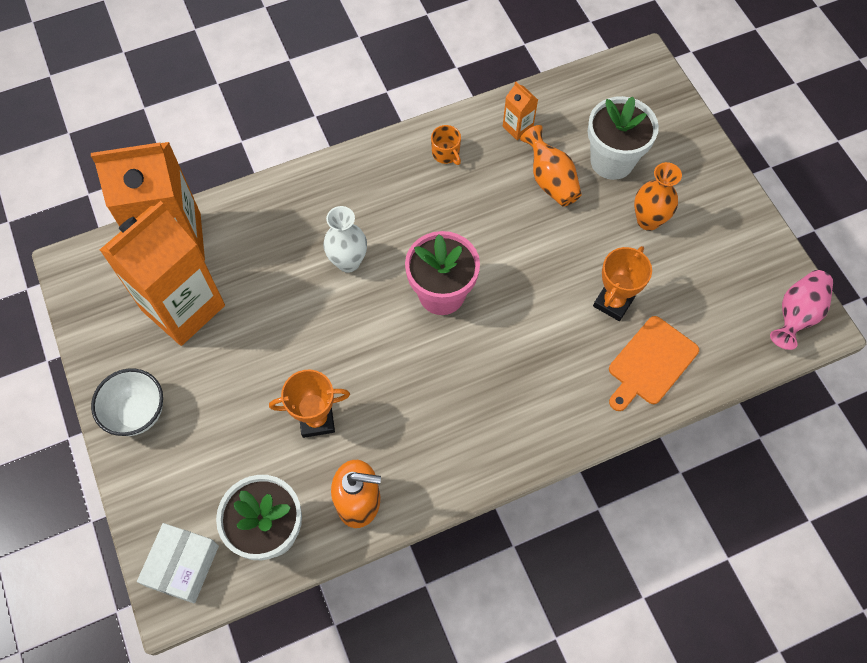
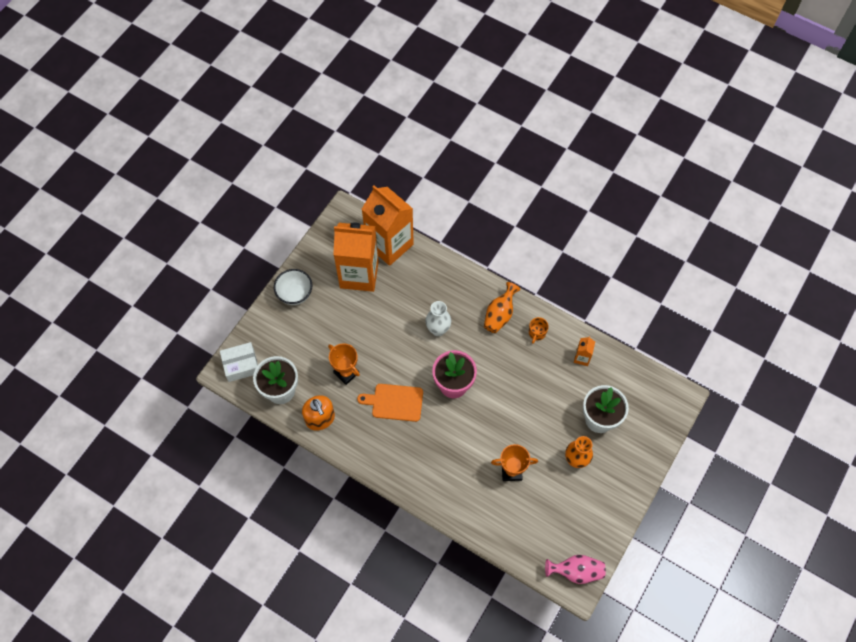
camera: 55 degrees right, 0 degrees up
(550, 180) = (561, 395): orange vase -> orange vase (499, 315)
(650, 363) = (490, 511): orange cutting board -> orange cutting board (395, 402)

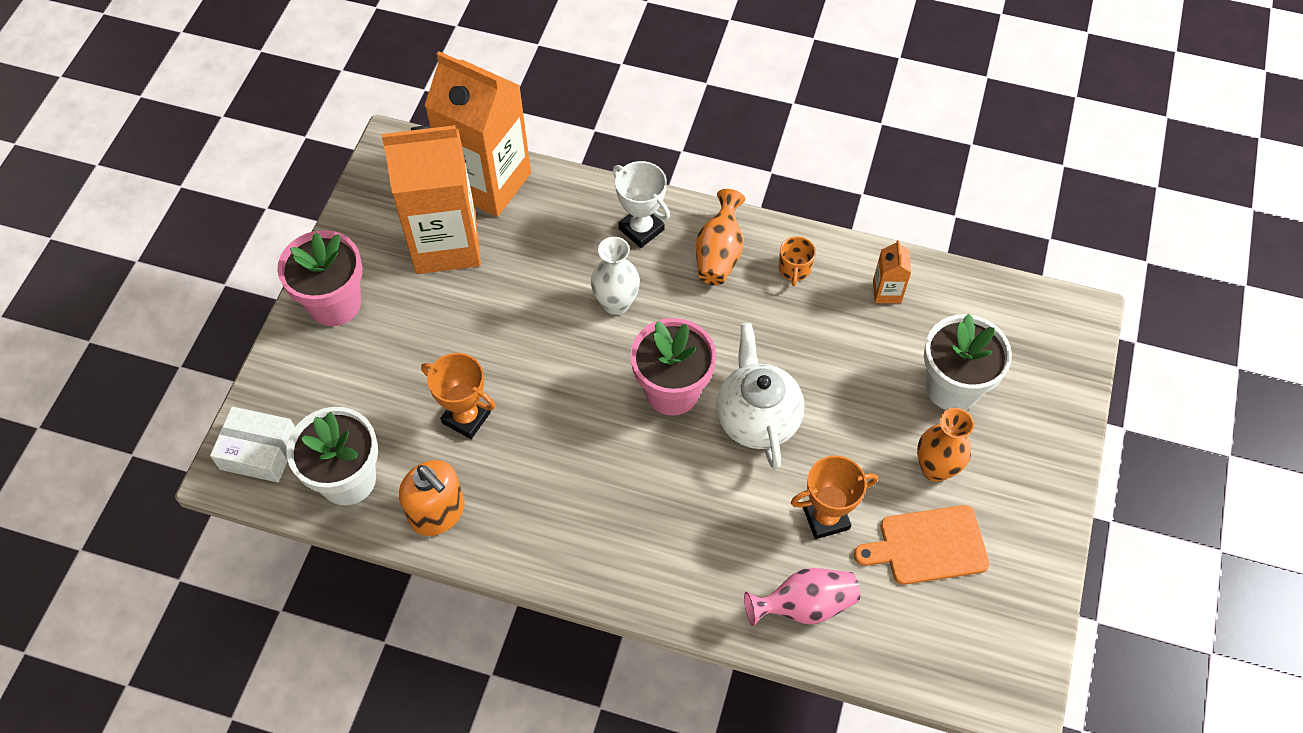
camera: 15 degrees left, 5 degrees down
(241, 365) = (259, 451): white box -> white box turned 45 degrees clockwise
(295, 294) = (335, 303): white bowl -> pink flower pot
(395, 402) = (572, 448): orange cutting board -> orange cutting board (928, 546)
(462, 291) = (641, 229): none -> white trophy
(492, 410) = (757, 418): none -> white teapot
(576, 571) = (1004, 671): pink vase -> pink vase (804, 605)

